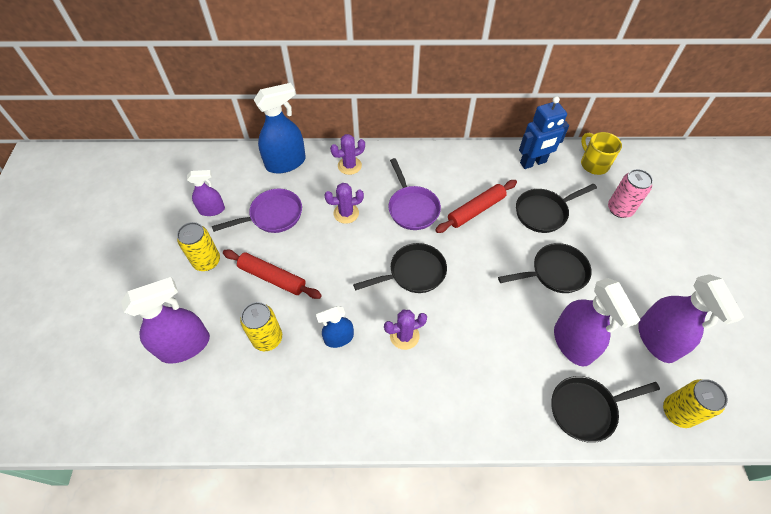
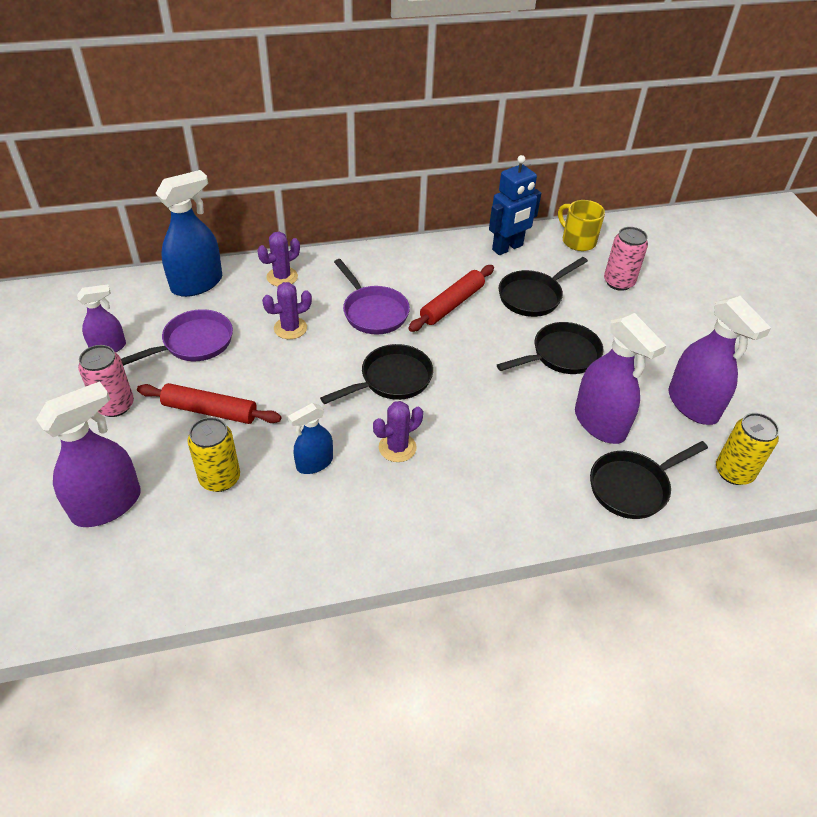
camera: 15 degrees left, 10 degrees down
(207, 261) = (115, 405): yellow can -> pink can

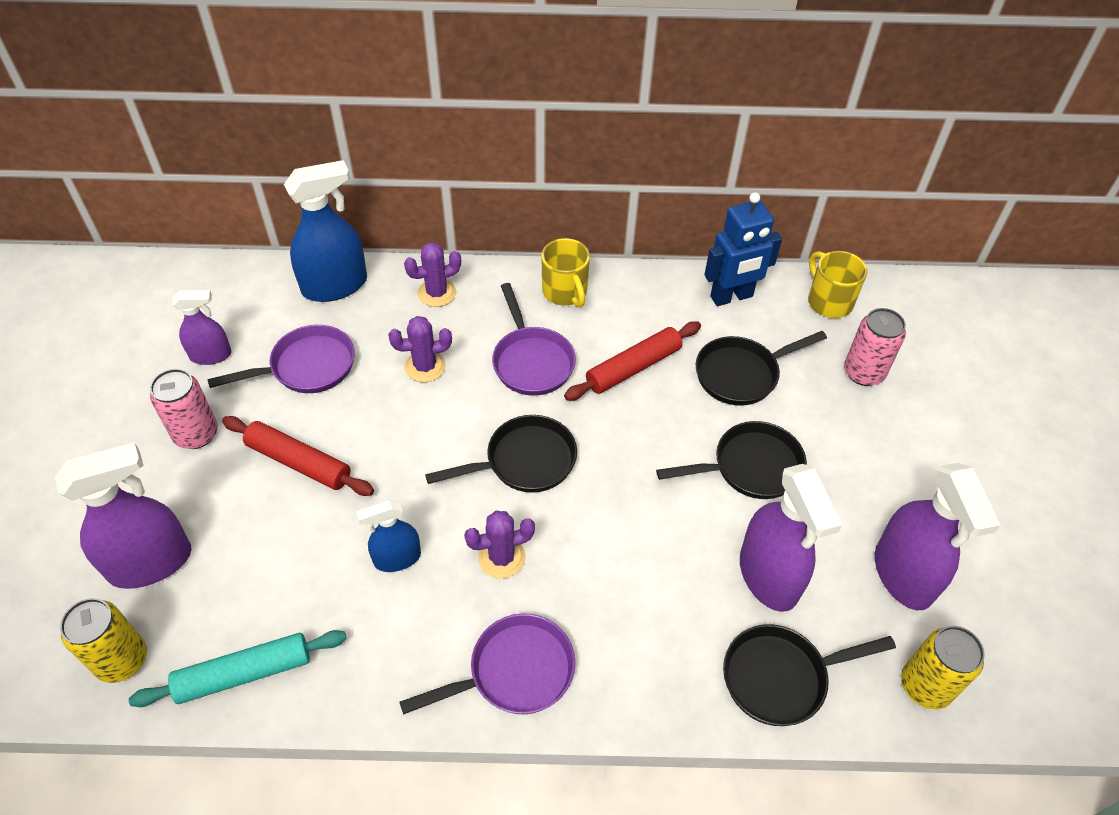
camera: 15 degrees right, 5 degrees up
(215, 569) = (244, 673): none -> turquoise rolling pin
(220, 478) = (283, 555): yellow can -> yellow can (122, 660)
(382, 262) = (565, 292): none -> yellow mug
(435, 523) = (514, 672): none -> purple pan

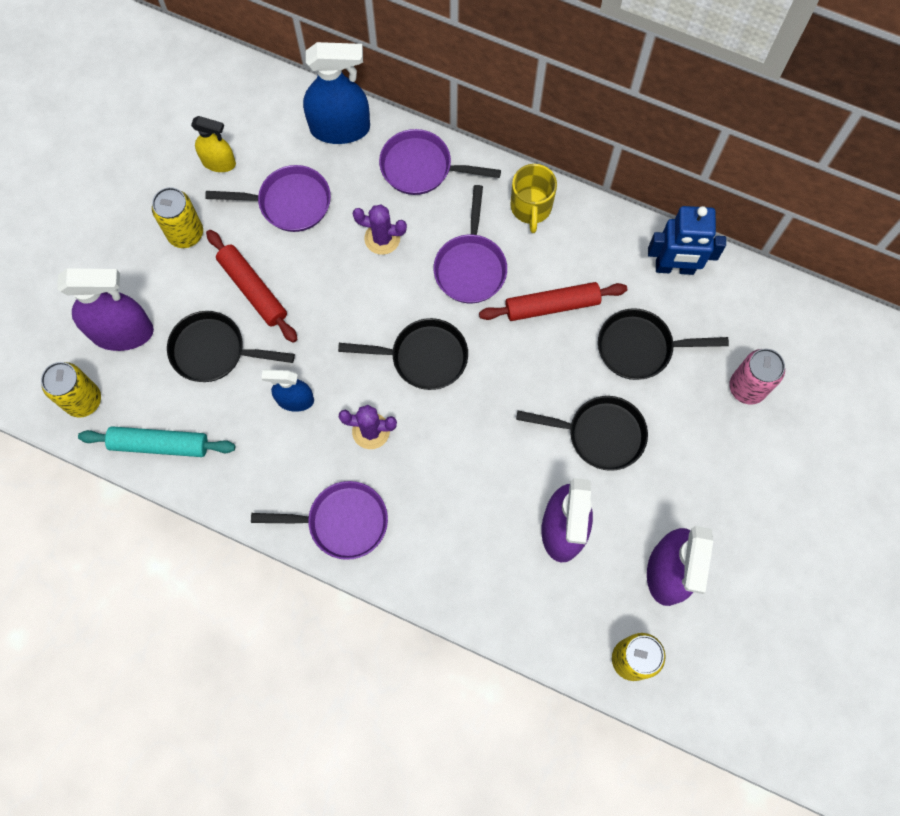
camera: 25 degrees right, 20 degrees up
(196, 434) = (185, 233): pink can -> yellow can
(211, 355) = (219, 162): purple spray bottle -> yellow spray bottle
(437, 293) = (421, 167): purple cactus -> purple pan
(780, 677) = (528, 607): black pan -> black pan (214, 351)
(828, 301) = (759, 305): yellow mug -> none

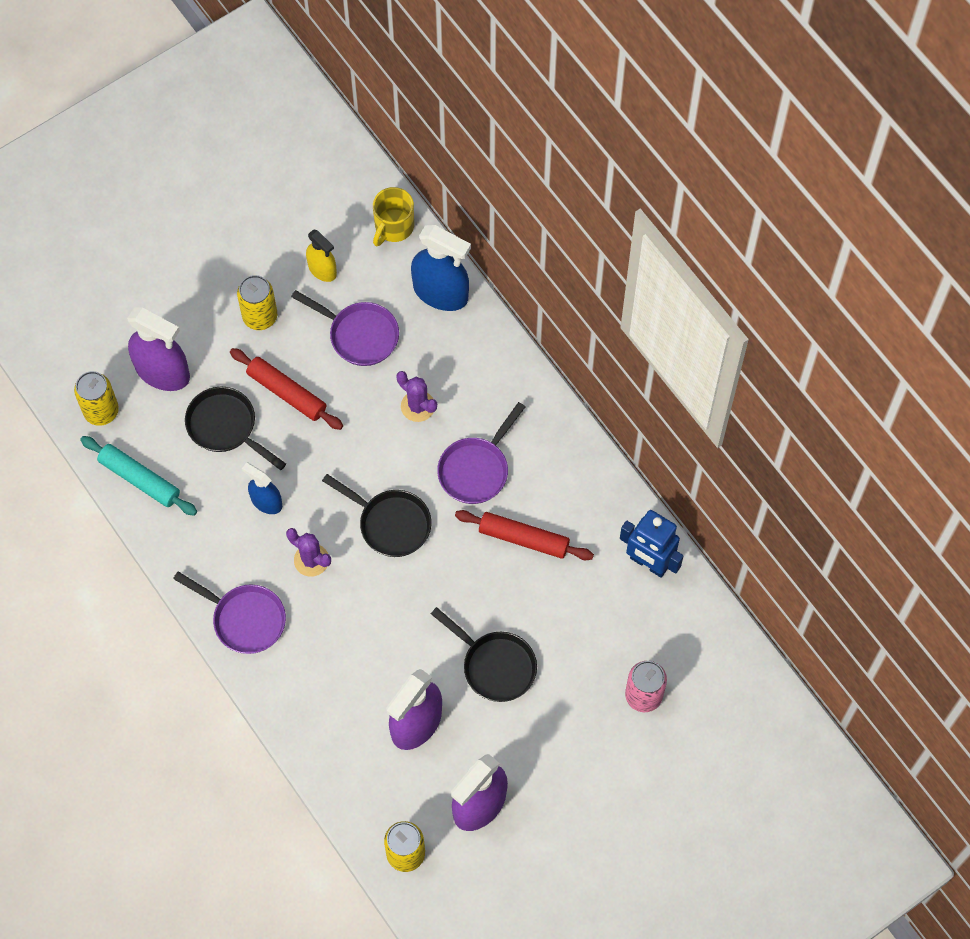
camera: 30 degrees right, 5 degrees down
(253, 289) = (287, 392): red rolling pin -> red rolling pin turned 45 degrees counterclockwise
(421, 167) = (488, 363): purple pan -> none
(531, 207) = (559, 446): yellow mug -> yellow mug (393, 227)
(640, 347) = (575, 613): black pan -> none

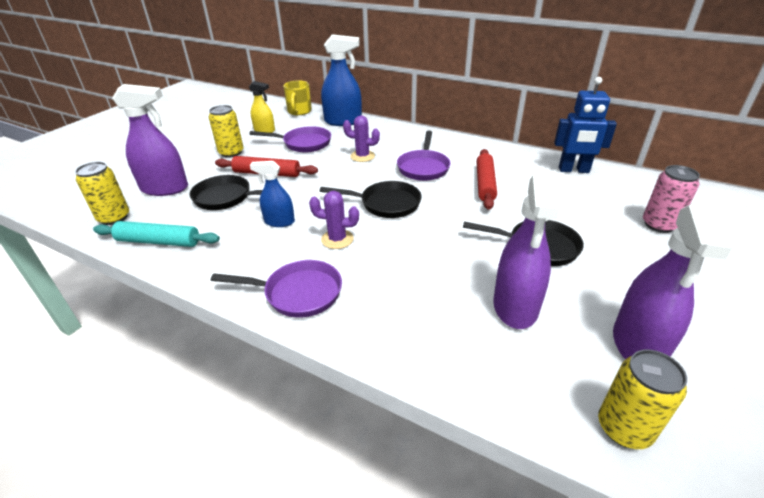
camera: 25 degrees left, 30 degrees down
(524, 539) = (485, 184): red rolling pin -> red rolling pin turned 75 degrees counterclockwise

